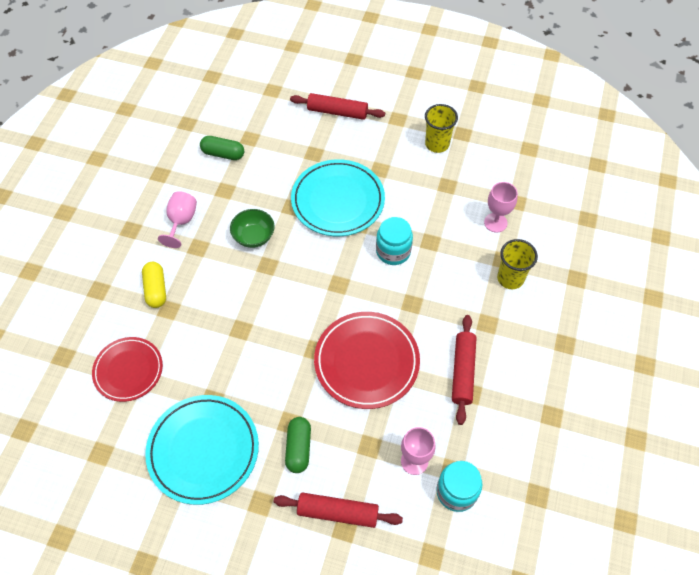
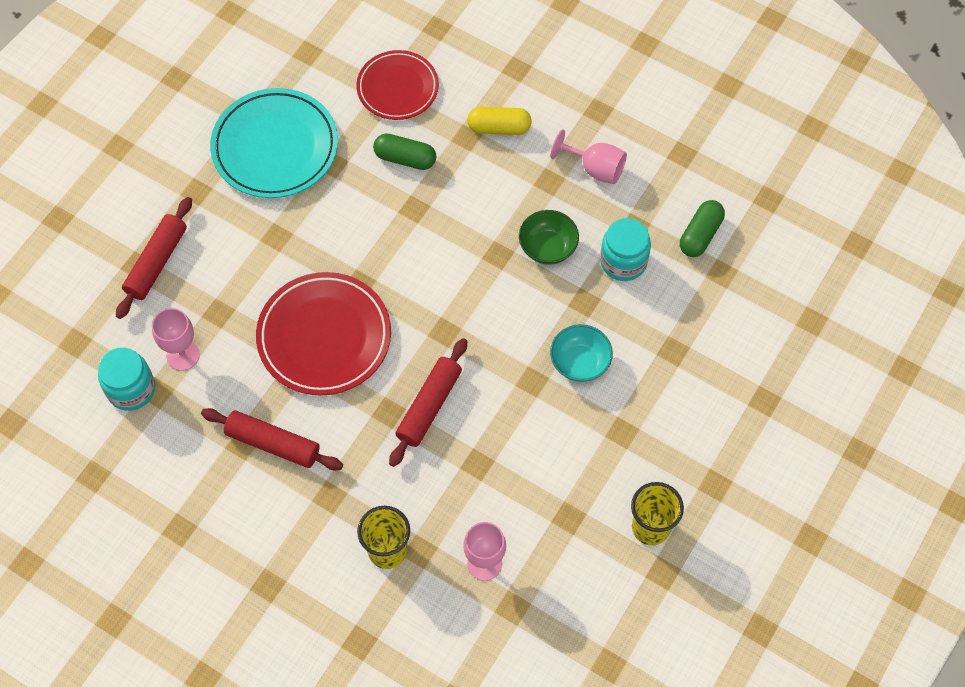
camera: 105 degrees right, 5 degrees up
(298, 448) = (243, 240): green capsule -> green capsule (405, 158)
(337, 112) = (748, 401): red rolling pin -> red rolling pin (429, 406)
(338, 201) = (580, 362): turquoise plate -> turquoise bowl
(393, 251) = (475, 411): turquoise jar -> turquoise jar (623, 261)

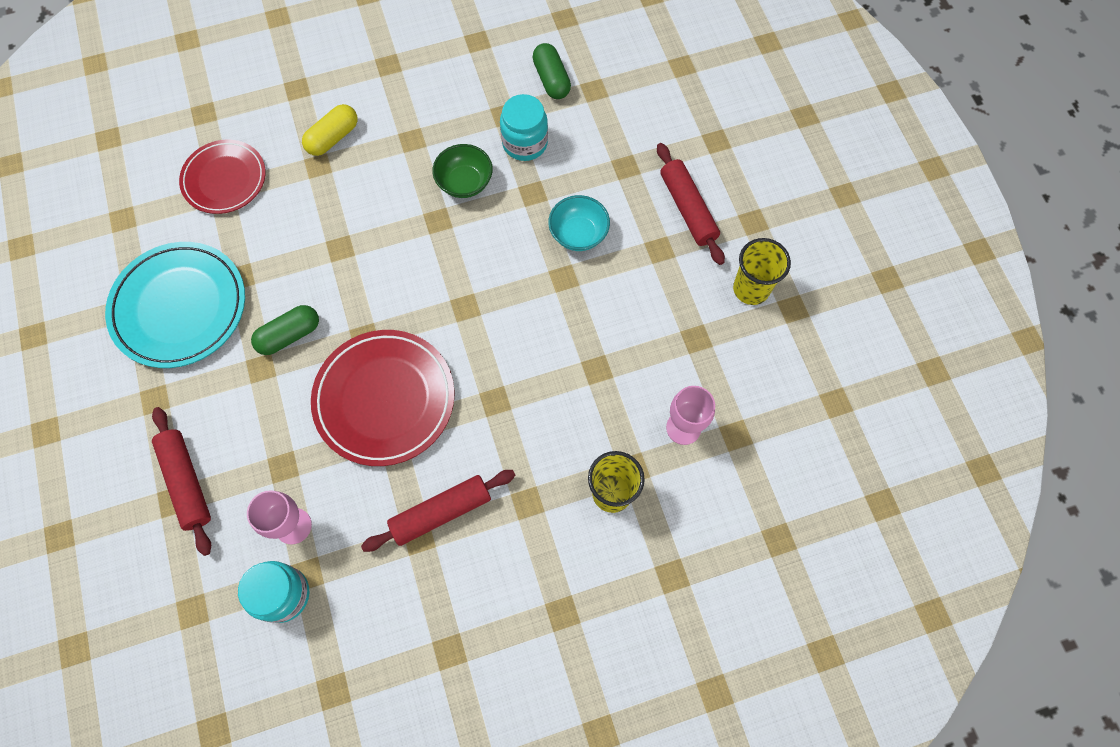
camera: 50 degrees left, 5 degrees up
(405, 158) = (290, 221): green capsule -> green capsule (289, 335)
(429, 406) = (517, 366): red rolling pin -> red rolling pin (688, 208)
(595, 168) = (432, 102): pink goblet -> none

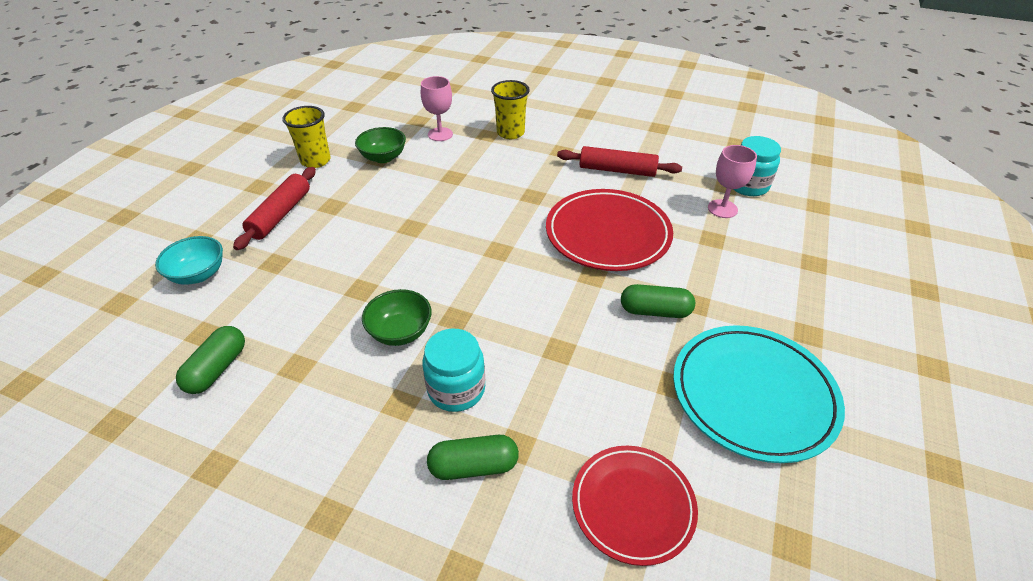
camera: 140 degrees left, 25 degrees down
(187, 482) = (797, 267): red rolling pin -> none
(333, 138) = (473, 466): yellow capsule -> green capsule
(525, 143) = (315, 330): turquoise jar -> turquoise jar (456, 389)
(578, 234) = (367, 244): turquoise bowl -> turquoise bowl (198, 274)
(695, 344) = (383, 157): none -> green bowl

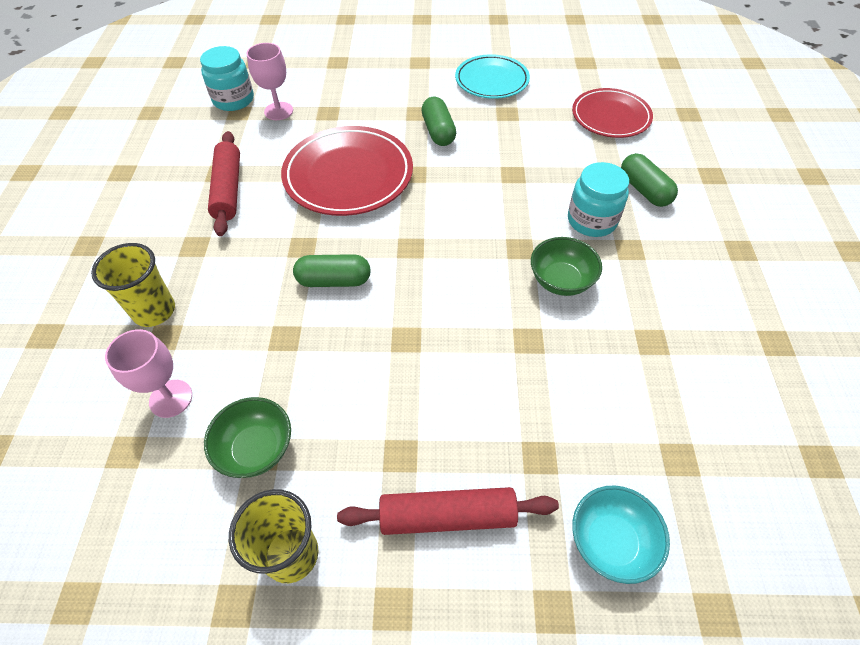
camera: 110 degrees left, 10 degrees up
(217, 369) = (703, 409): green capsule -> green capsule (334, 280)
(753, 395) = (491, 80): turquoise plate -> turquoise plate, size x0.66

